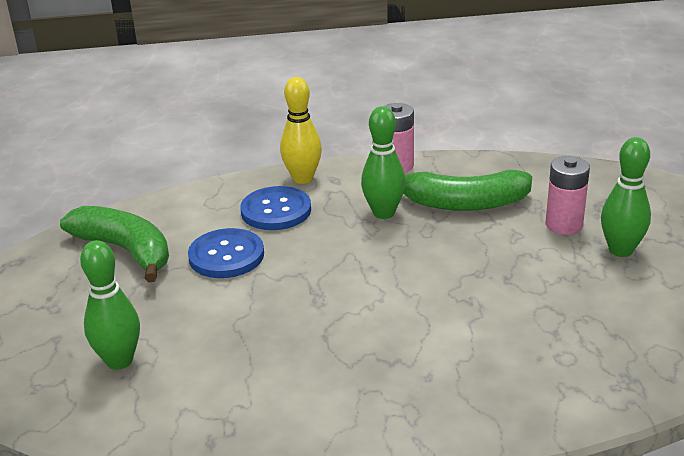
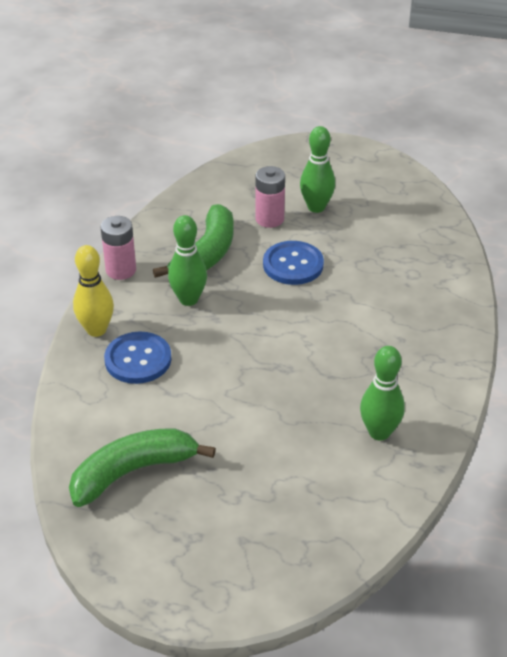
camera: 70 degrees left, 10 degrees up
(119, 361) = (298, 501): green bowling pin -> green bowling pin (379, 432)
(226, 256) = (188, 406): blue button -> blue button (293, 265)

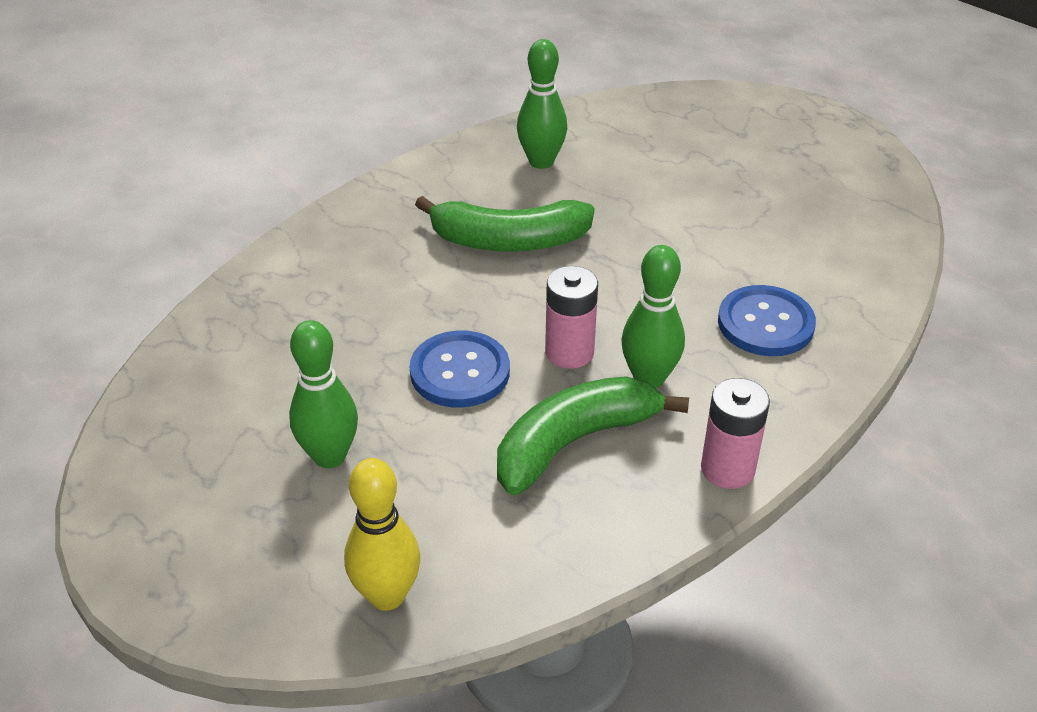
camera: 150 degrees left, 0 degrees up
(96, 330) = (807, 384): yellow bowling pin -> yellow bowling pin (387, 595)
(133, 472) = (826, 214): green banana -> green banana (509, 241)
(269, 219) = (423, 466): pink battery -> pink battery (569, 352)

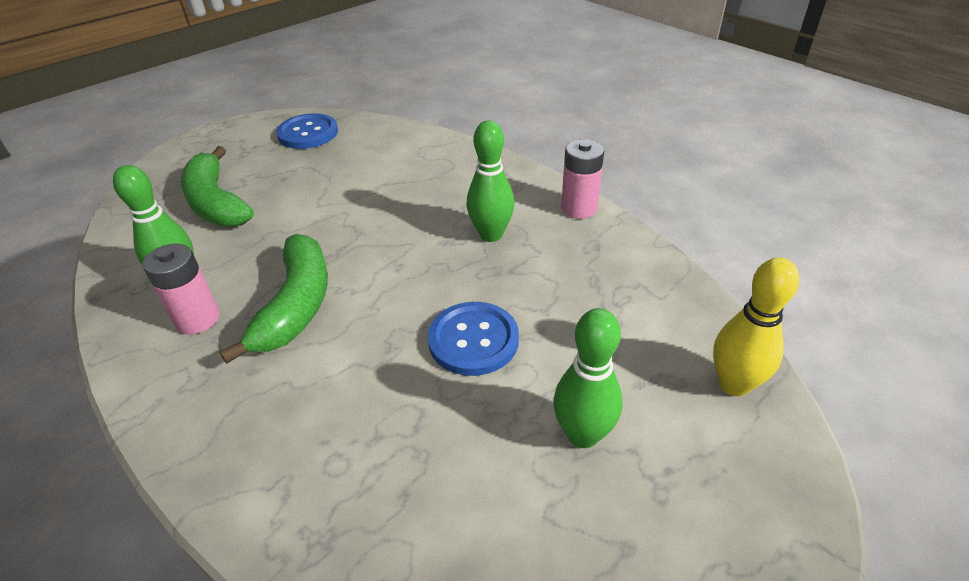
camera: 85 degrees left, 0 degrees up
(569, 352) = (457, 273): pink battery -> pink battery (198, 319)
(574, 442) = (558, 275): green banana -> green banana (216, 203)
(765, 323) = (440, 181): blue button -> blue button (308, 133)

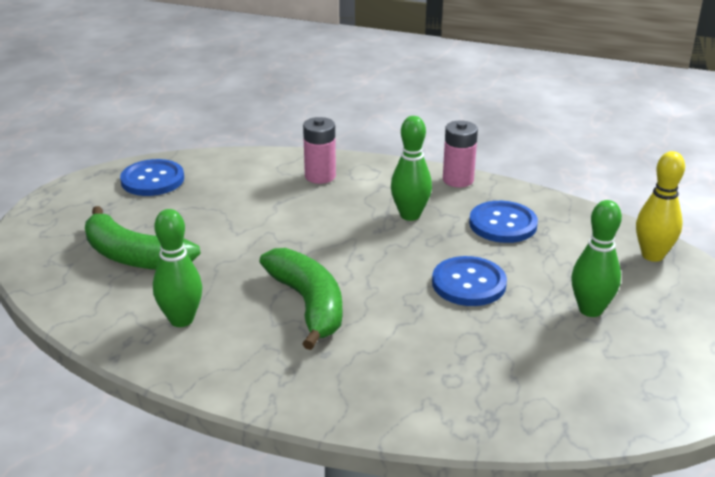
camera: 30 degrees left, 10 degrees down
(198, 319) = (235, 339): pink battery -> pink battery (320, 176)
(580, 277) = (503, 224): none -> blue button

